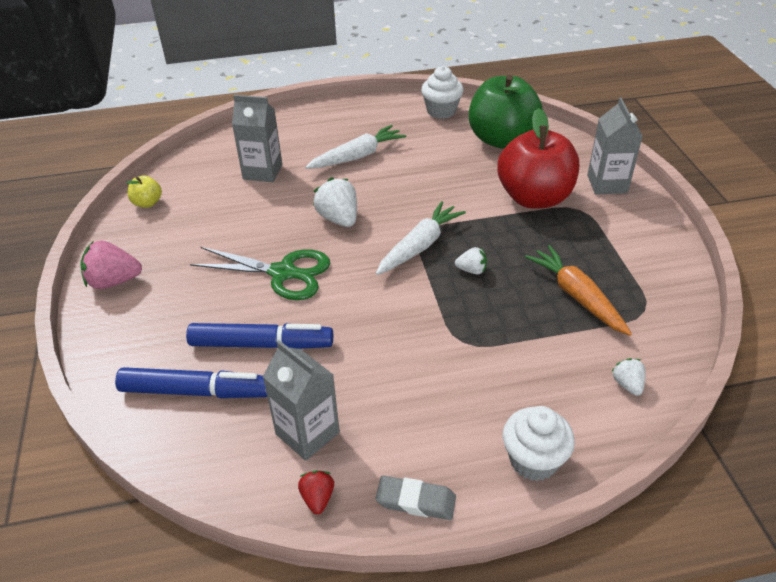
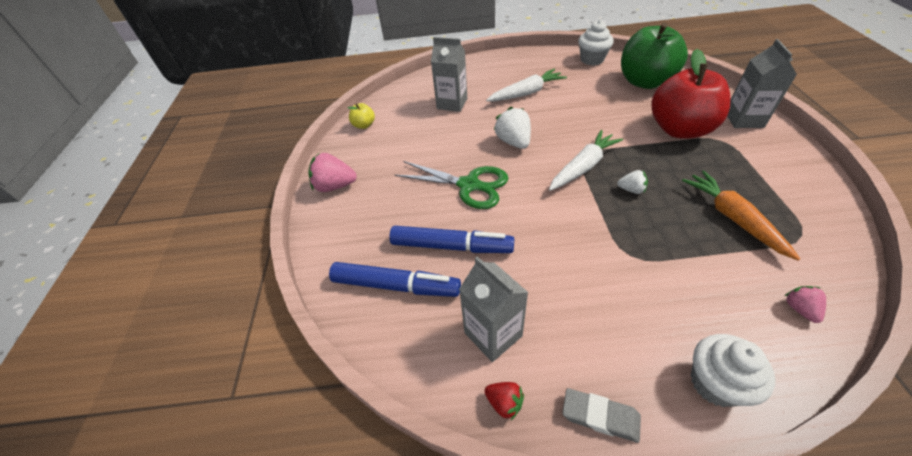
camera: 10 degrees right, 5 degrees up
(317, 498) = (504, 403): red strawberry -> red strawberry turned 120 degrees clockwise
(627, 384) = (799, 309): white strawberry -> pink strawberry

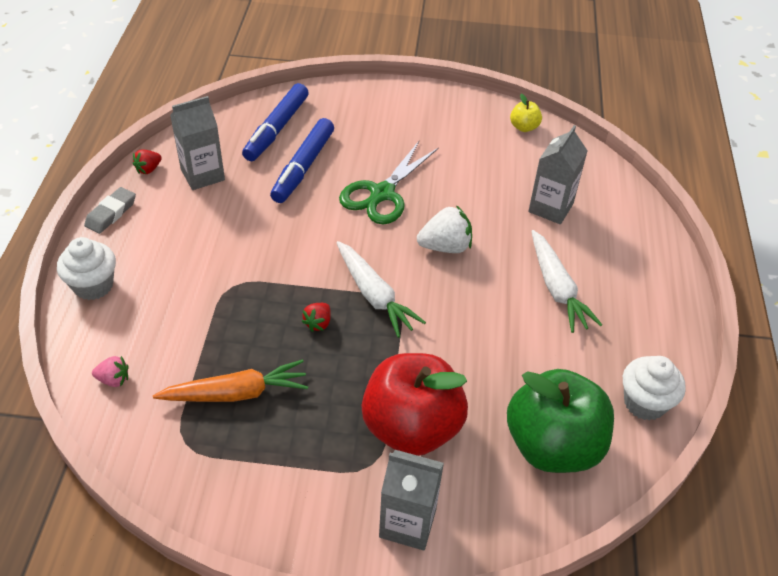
camera: 95 degrees right, 0 degrees up
(335, 186) = (420, 101): pink strawberry -> none
(631, 190) = (318, 323): white strawberry -> red strawberry

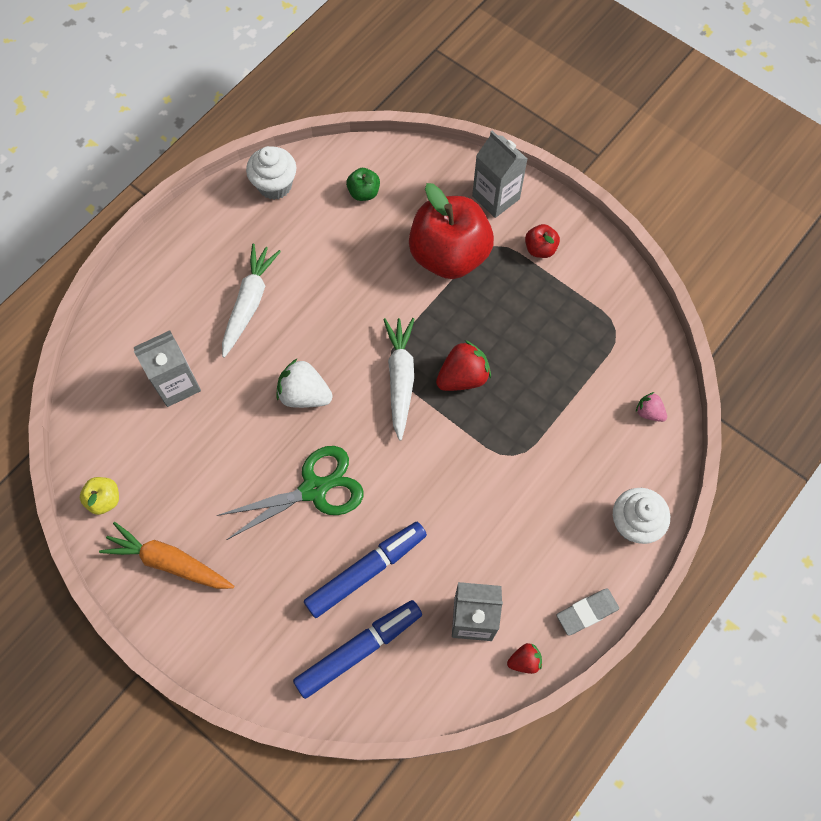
camera: 145 degrees left, 20 degrees up
(236, 393) = (560, 349): orange carrot -> orange carrot (169, 562)
(317, 488) = (540, 249): none -> red apple
(318, 323) = (463, 377): red strawberry -> red strawberry, size x1.77
(552, 445) = (364, 192): green apple -> green apple, size x0.42

